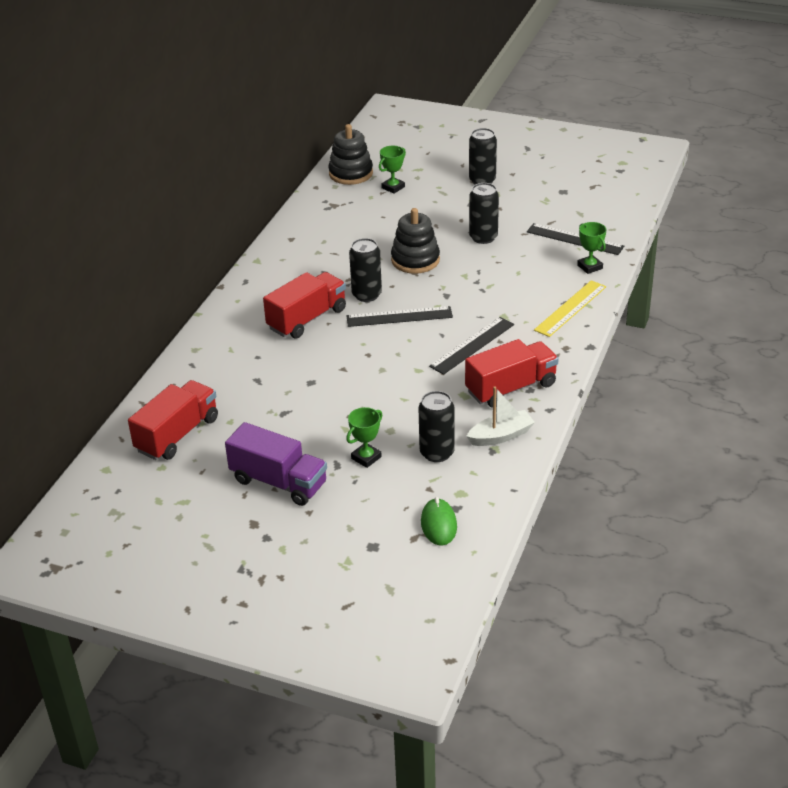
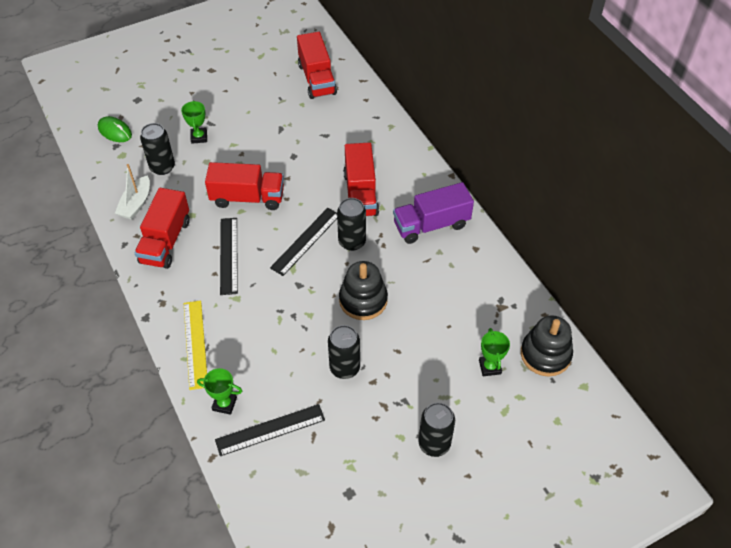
camera: 130 degrees right, 15 degrees up
(279, 482) = (227, 94): purple truck -> purple truck (431, 225)
(398, 375) = (247, 198): none -> red truck

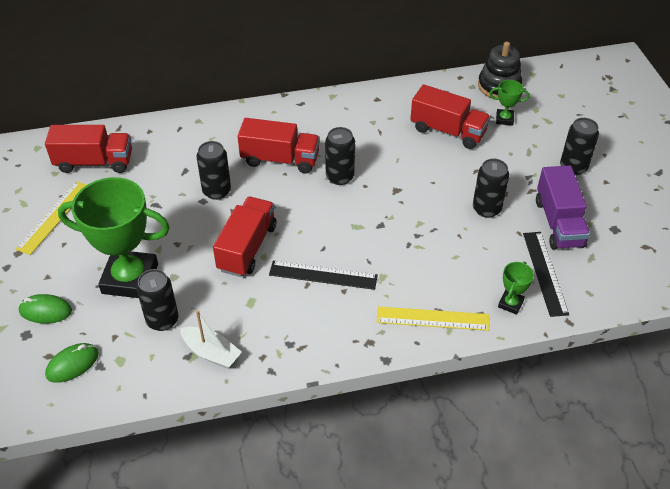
camera: 75 degrees left, 5 degrees down
(159, 102) = (45, 311): none -> green mouse
(165, 241) = (282, 329): red truck -> red truck (448, 131)
(199, 137) = (130, 279): green trophy -> green trophy, size x2.31
(251, 76) = (54, 217): none -> yellow ruler
(306, 241) = (326, 210): black ruler -> none
(307, 162) = (217, 191): none -> black can
(363, 300) = (413, 182): black stacking toy -> none
(431, 225) = (339, 120): purple truck -> purple truck (559, 223)

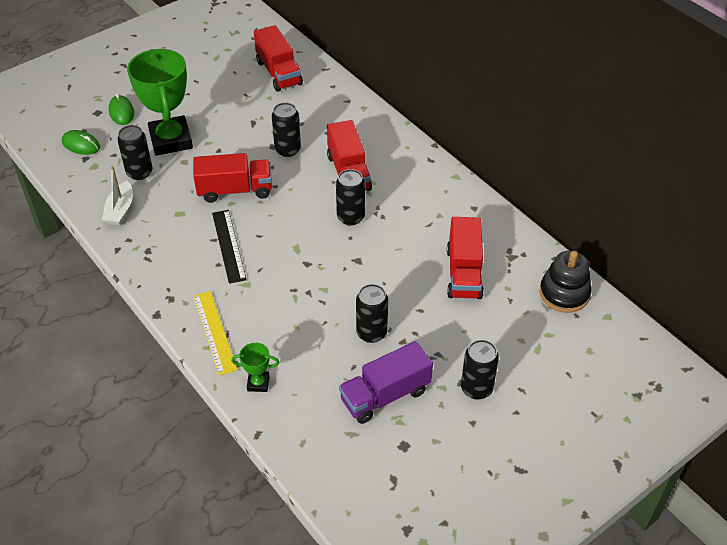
camera: 65 degrees right, 0 degrees up
(54, 217) = (211, 77): yellow ruler -> none
(504, 119) = (513, 312): green trophy -> none
(545, 273) = (311, 400): black ruler -> none

